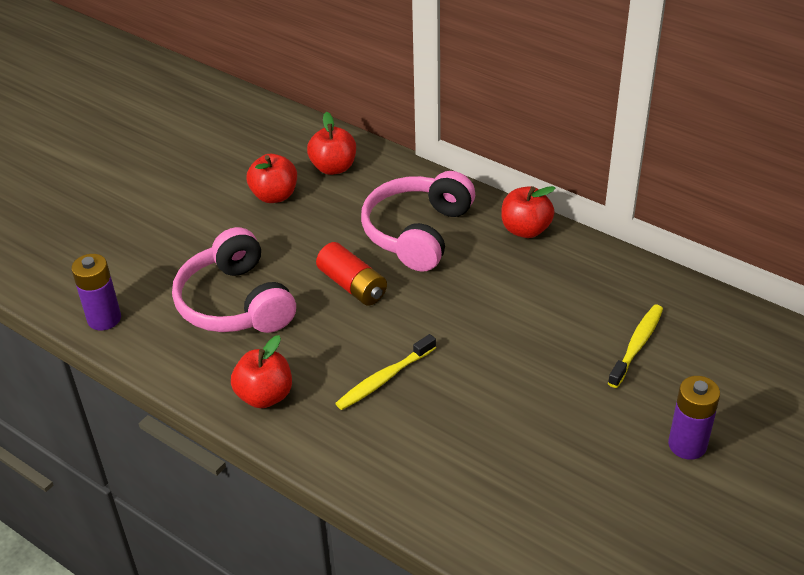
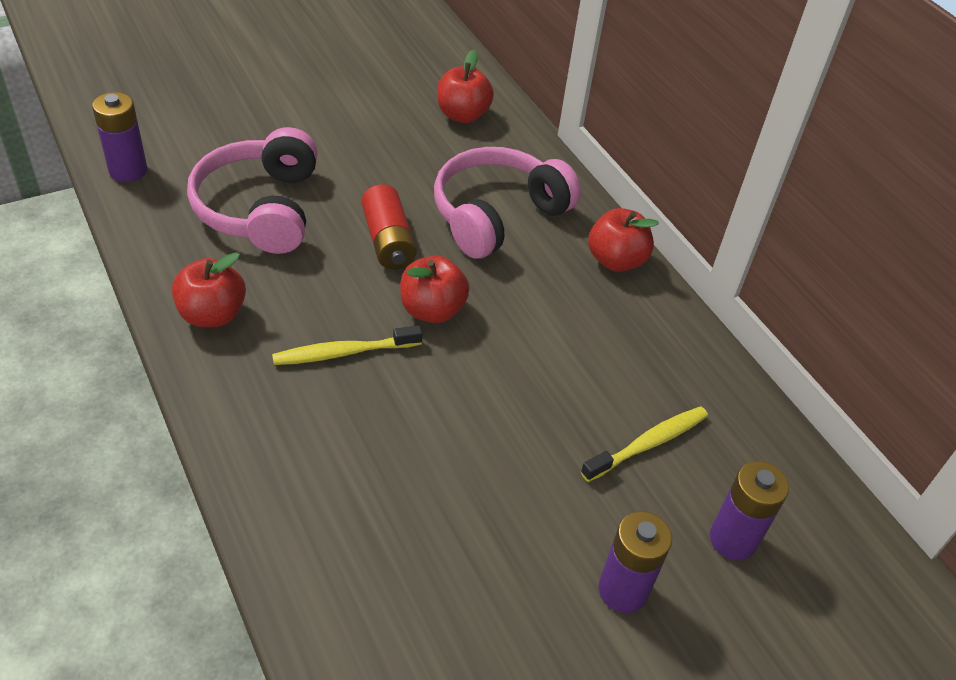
camera: 20 degrees right, 5 degrees up
(274, 195) = (382, 119): red apple -> red apple (432, 310)
(732, 381) = (733, 539): none -> purple battery

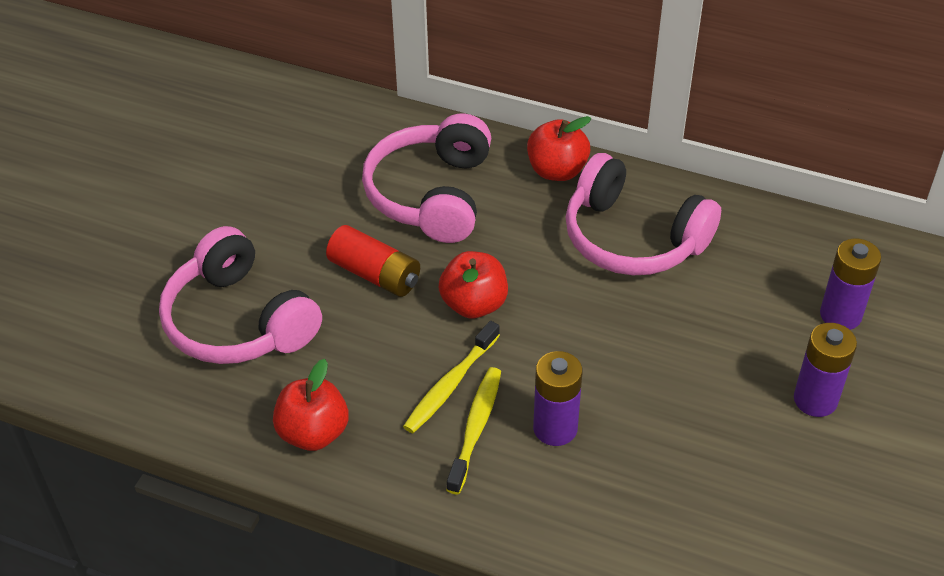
camera: 35 degrees left, 0 degrees up
(128, 170) = (78, 370): purple battery -> purple battery (555, 428)
(462, 115) = (303, 127): red apple -> none
(618, 349) = (632, 238): none -> pink headphones
(648, 444) = (725, 291): yellow toothbrush -> yellow toothbrush (476, 428)

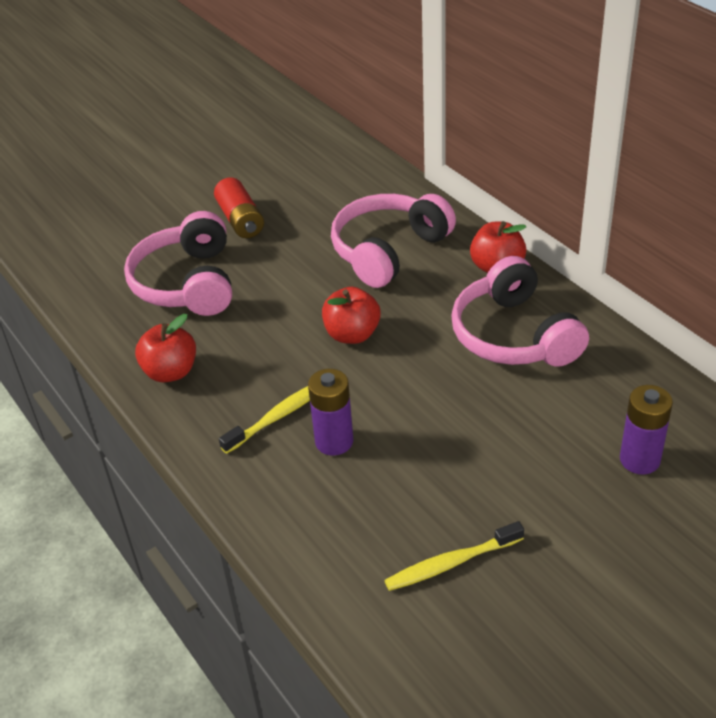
camera: 35 degrees right, 5 degrees down
(375, 274) = (301, 288): red battery -> red battery (240, 220)
(450, 384) = (287, 380): yellow toothbrush -> yellow toothbrush (451, 563)
(815, 400) = (558, 513): purple battery -> none

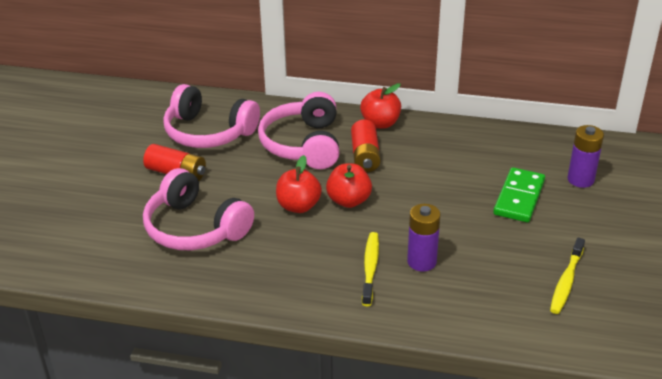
camera: 45 degrees left, 5 degrees down
(170, 372) = (263, 284): red apple -> red apple (298, 206)
(432, 295) = (365, 156): none -> red battery
(514, 335) = (439, 154): pink headphones -> pink headphones (208, 132)
(534, 436) = (519, 197): none -> green domino

